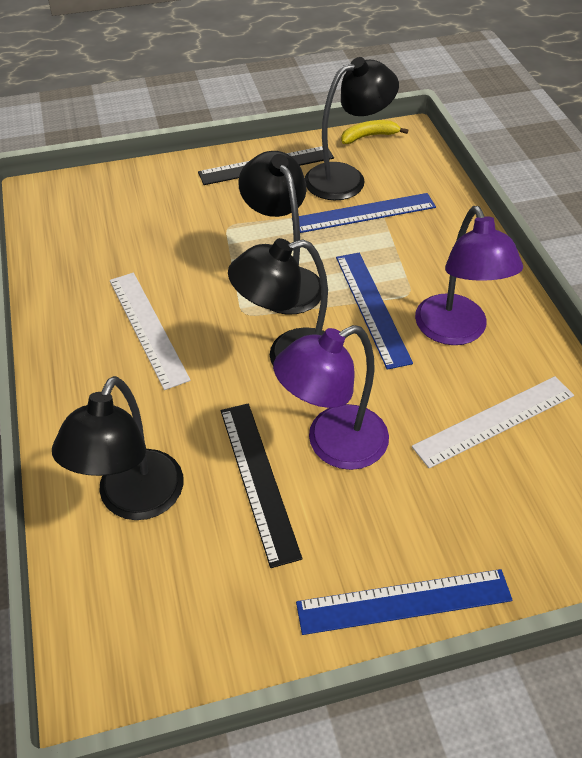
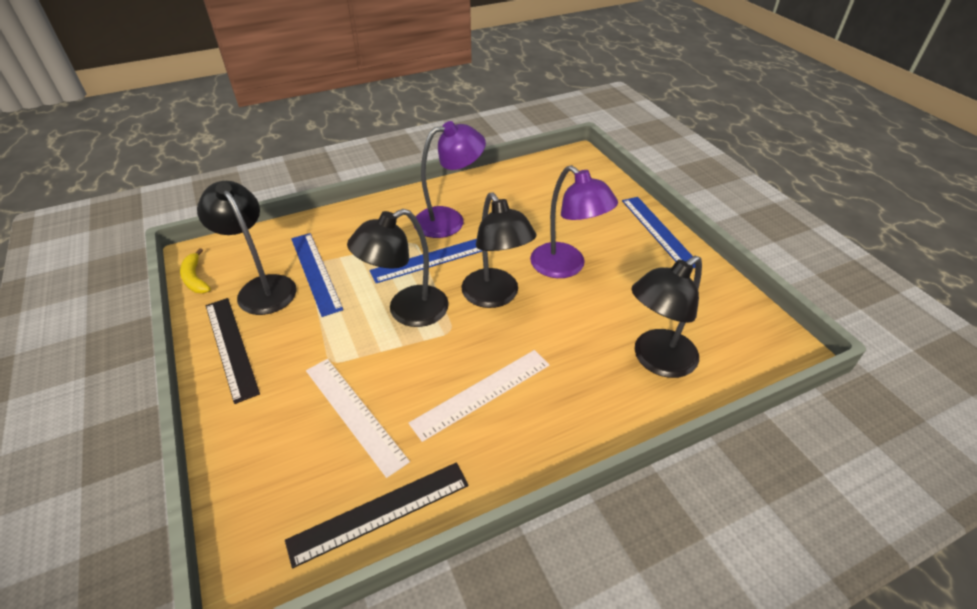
camera: 100 degrees left, 5 degrees down
(134, 500) = (656, 360): black lamp -> black lamp turned 135 degrees clockwise
(258, 480) = (609, 298): black ruler -> black ruler (380, 512)
(494, 421) = (522, 203): white ruler -> white ruler (355, 413)

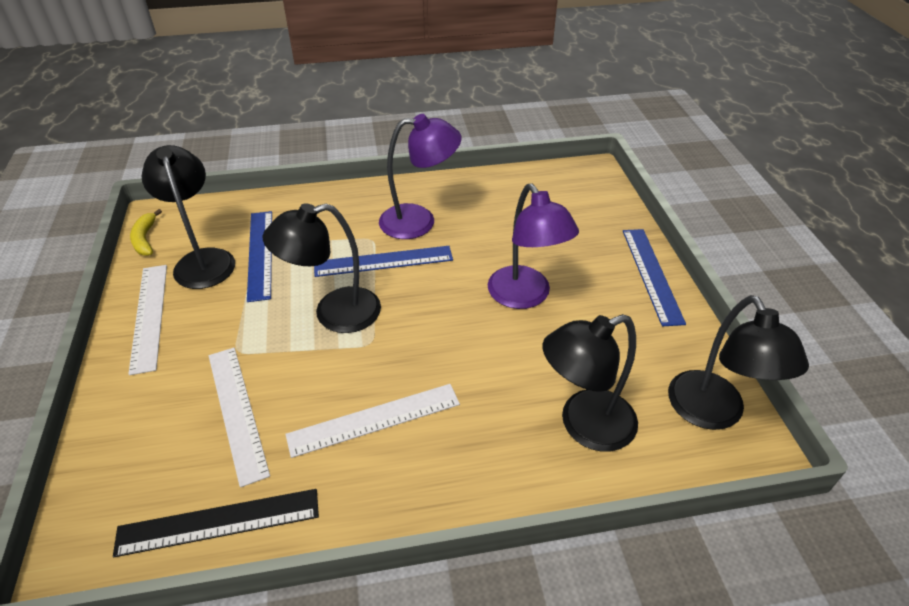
camera: 15 degrees right, 0 degrees up
(230, 347) = (149, 316): black ruler -> white ruler
(495, 296) = (433, 315): black lamp -> black lamp (712, 413)

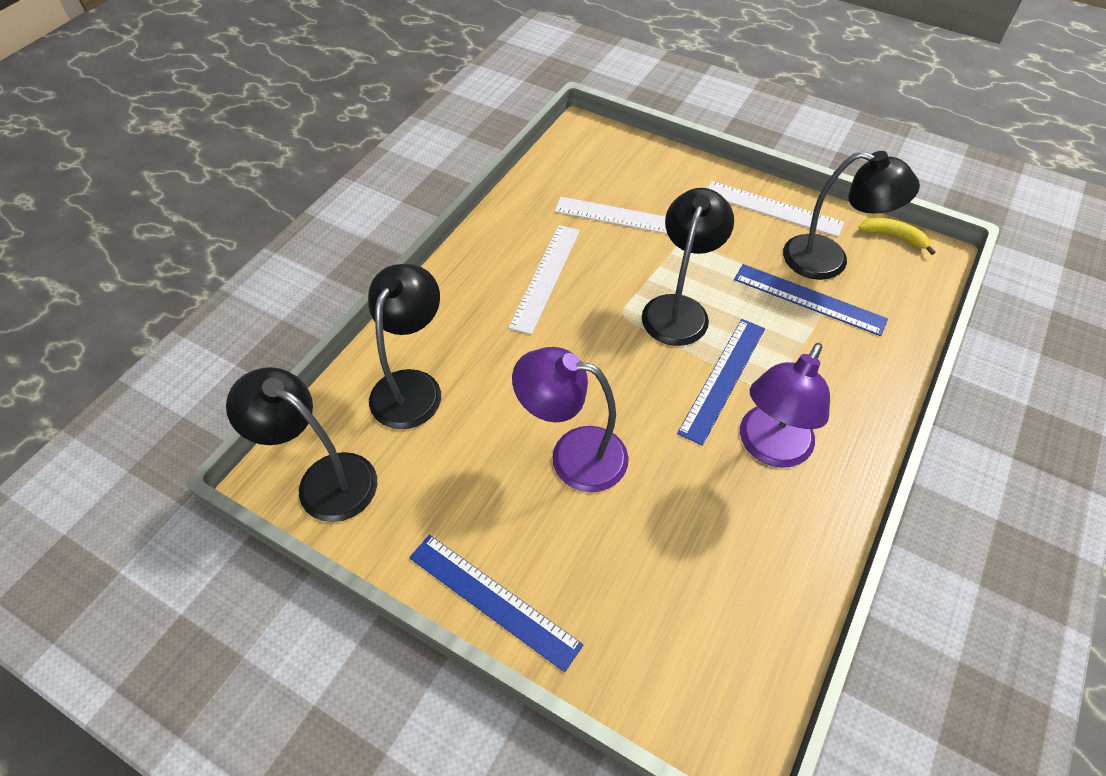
camera: 130 degrees right, 10 degrees up
(219, 522) = (545, 182): black ruler -> none

